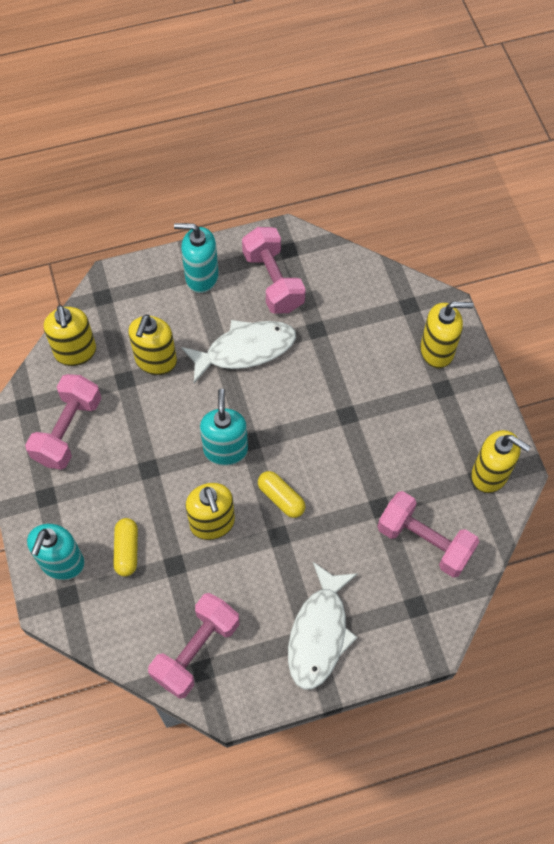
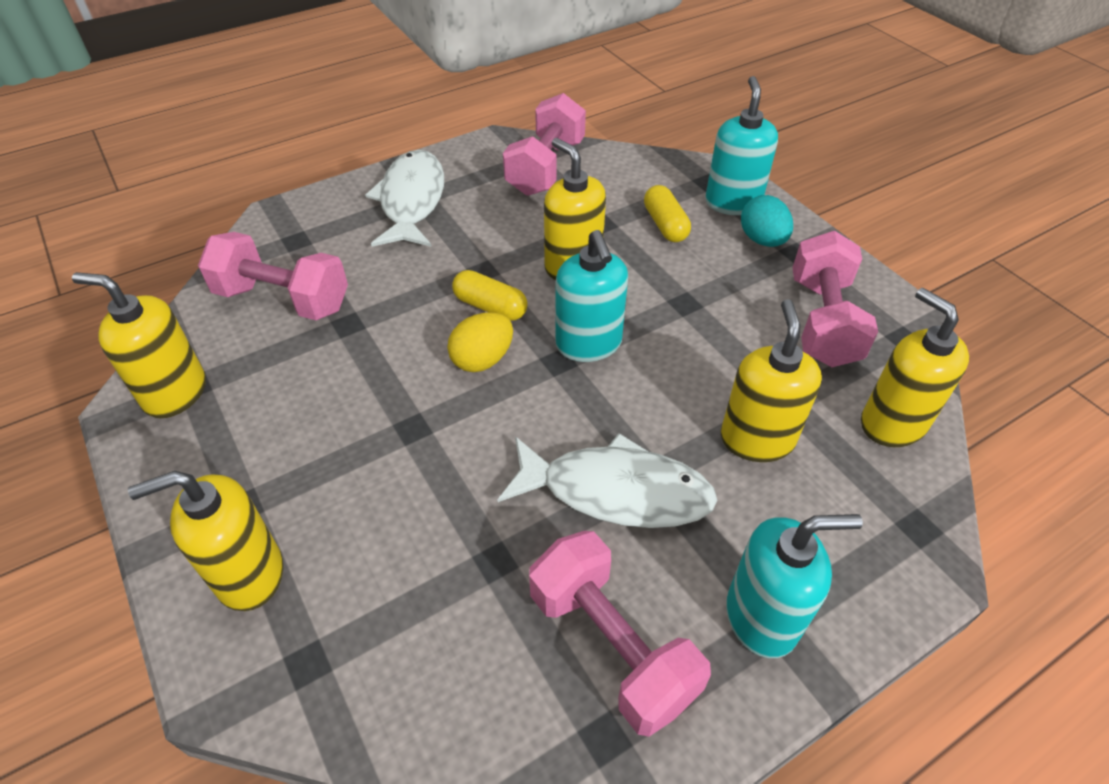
camera: 165 degrees right, 15 degrees down
(63, 515) = (762, 240): none -> turquoise egg
(245, 350) = (616, 491): white fish -> white fish turned 135 degrees counterclockwise
(296, 454) = (482, 359): none -> yellow egg

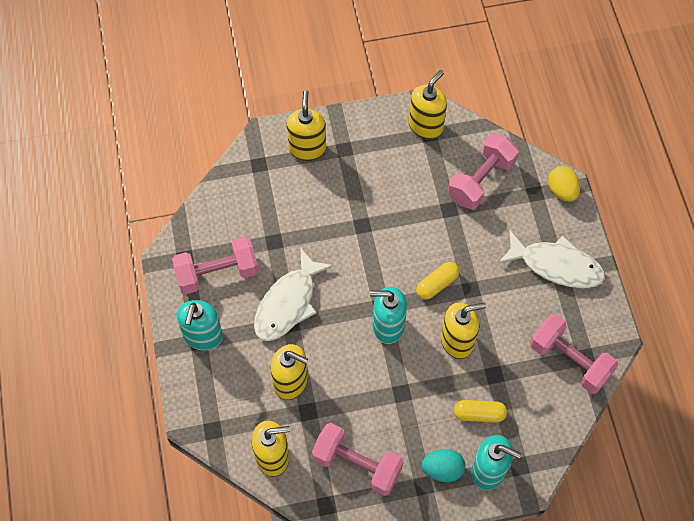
camera: 110 degrees right, 15 degrees up
(482, 359) = (396, 269): yellow egg -> yellow egg (562, 191)

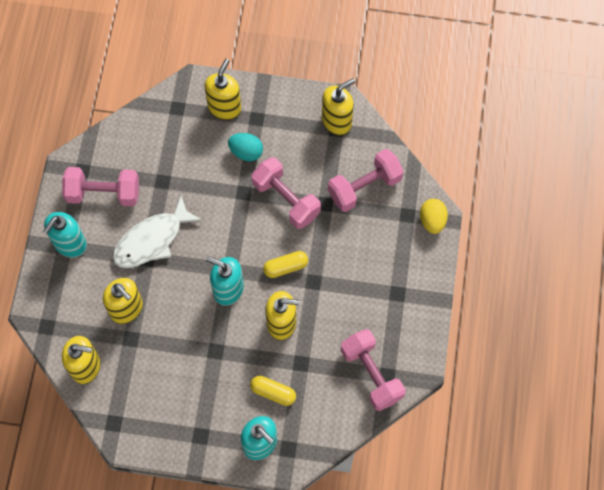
camera: 20 degrees right, 5 degrees up
(357, 464) = (152, 398): pink dumbbell -> pink dumbbell (286, 199)
(442, 469) = (222, 428): turquoise egg -> turquoise egg (246, 152)
(556, 265) = (397, 286): white fish -> none

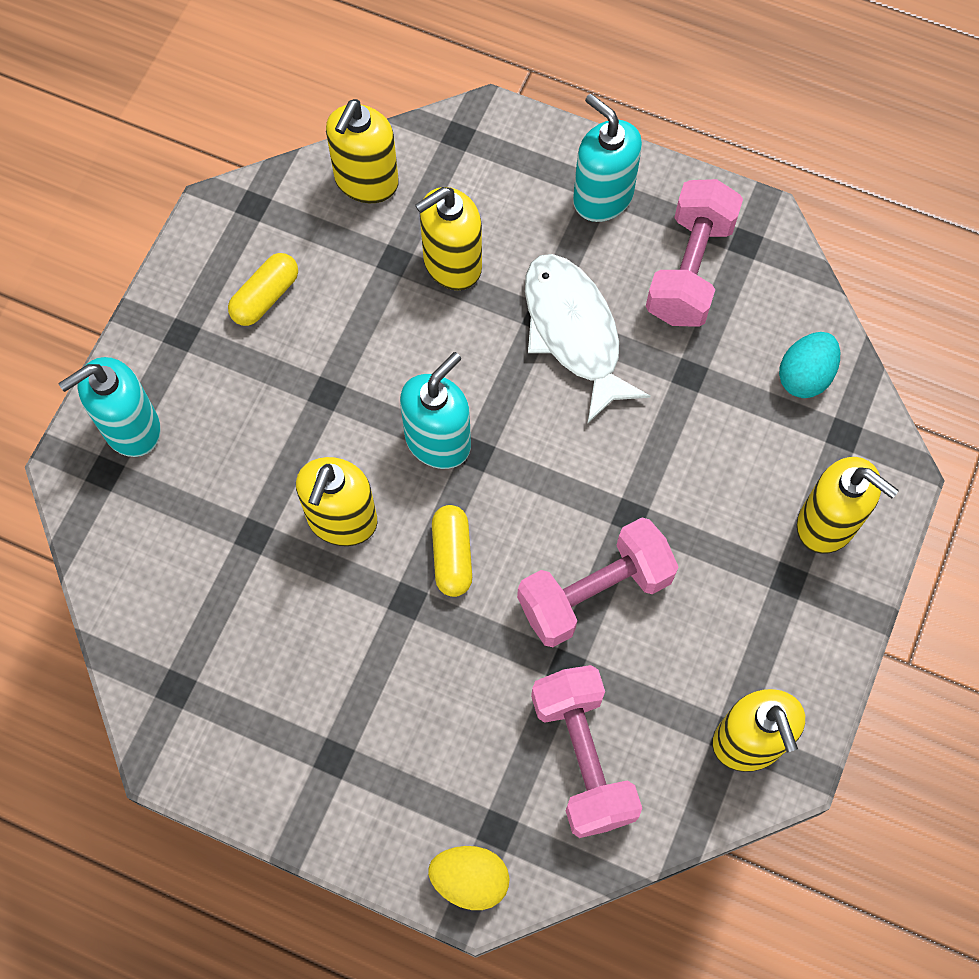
camera: 105 degrees right, 0 degrees up
(246, 152) = (717, 541): turquoise egg -> turquoise egg (805, 376)
(273, 392) = (215, 472): yellow capsule -> yellow capsule (265, 297)
(371, 374) = (188, 659): pink dumbbell -> none

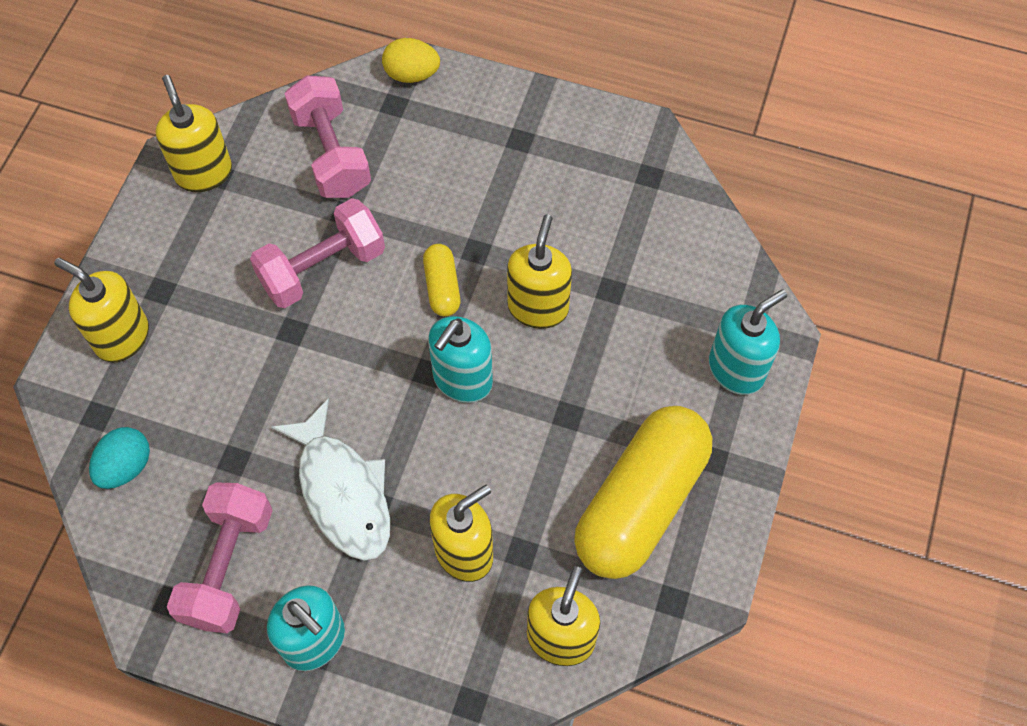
camera: 175 degrees right, 5 degrees down
(265, 297) = (641, 502): yellow capsule -> yellow capsule, size x2.27

